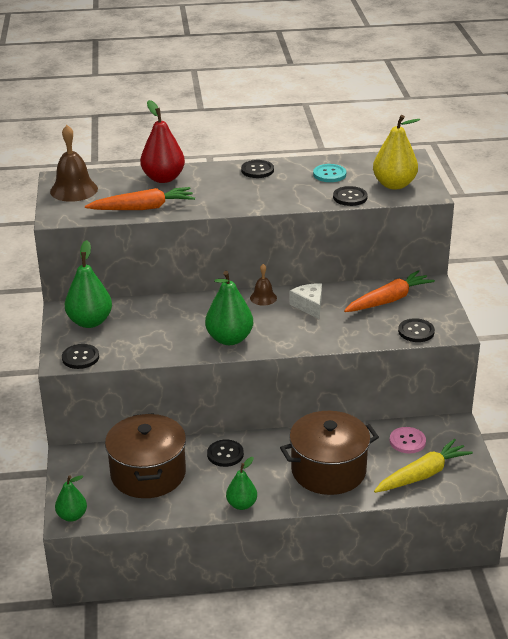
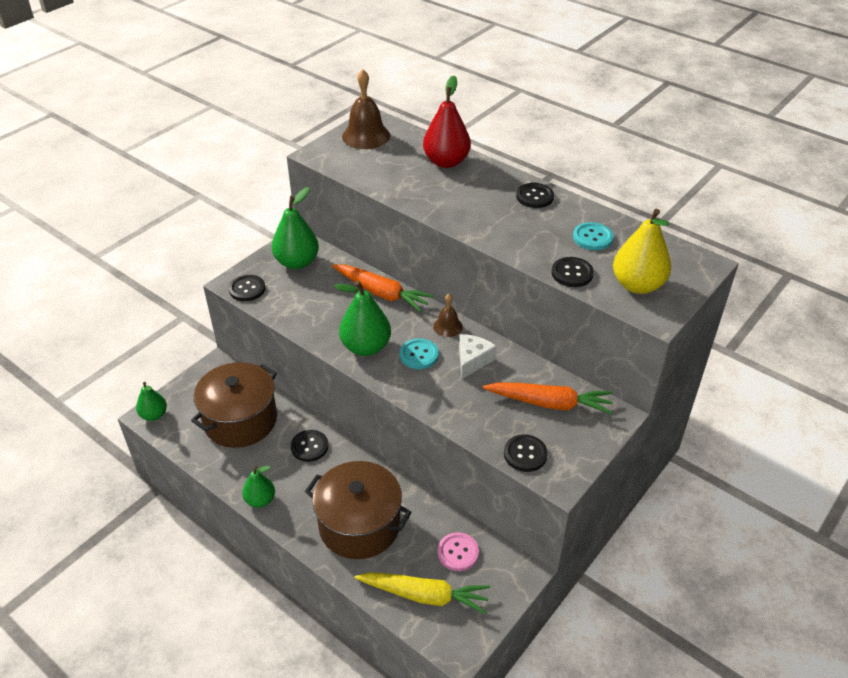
camera: 45 degrees right, 10 degrees up
(142, 208) = (386, 181): orange carrot -> orange carrot (381, 293)
(271, 322) = (419, 355): none -> turquoise button

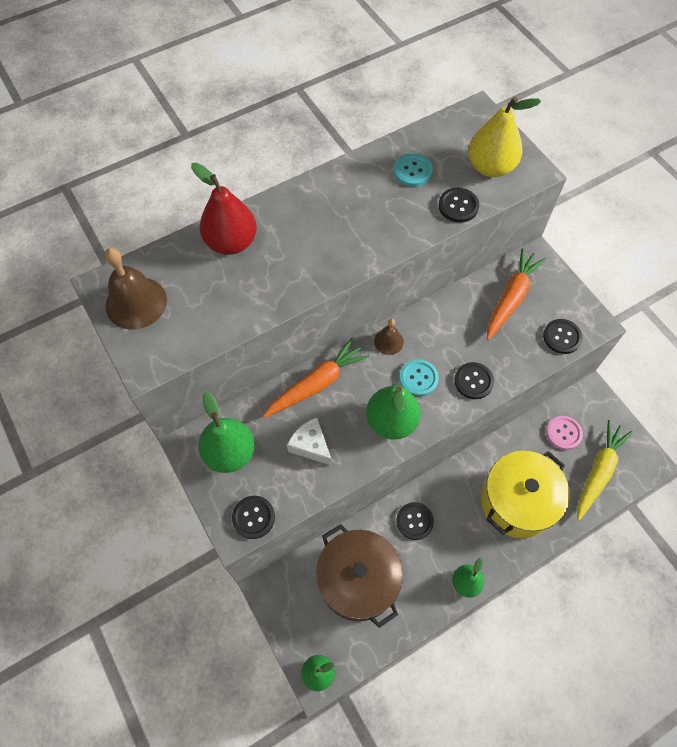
camera: 70 degrees left, 20 degrees up
(359, 525) = (517, 502): brown pot -> yellow pot
(472, 360) = (441, 337): white cheese -> white cheese (311, 445)
(534, 197) = (330, 190): black button -> black button (473, 381)

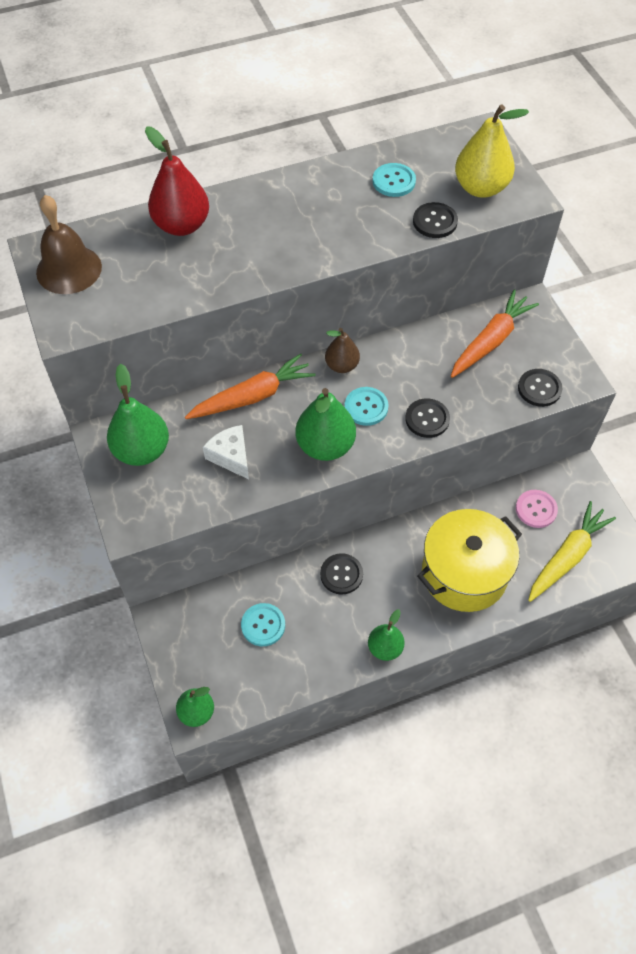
camera: 10 degrees right, 5 degrees down
(253, 517) = (152, 517): black button -> none
(358, 580) = (263, 625): brown pot -> turquoise button
(388, 341) = (342, 365): brown bell -> brown pear

